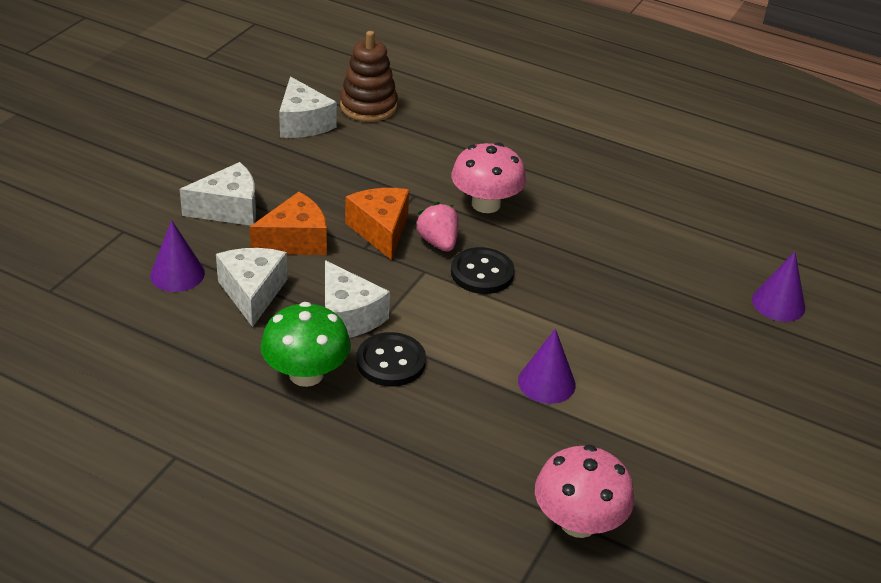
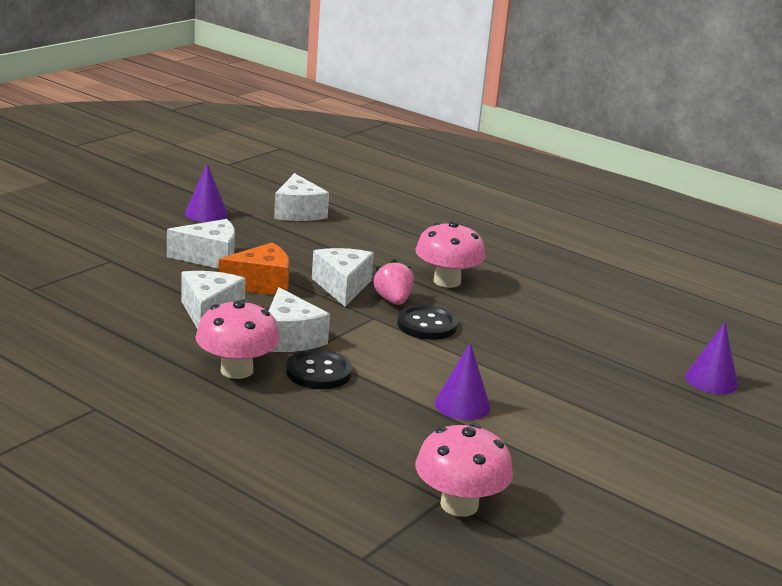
camera: 10 degrees right, 15 degrees down
(177, 274) = (147, 292): purple cone -> purple cone (206, 214)
(306, 374) = (236, 370): green mushroom -> pink mushroom
(368, 106) = (361, 208): brown stacking toy -> none
(380, 230) = (342, 287): orange cheese -> white cheese

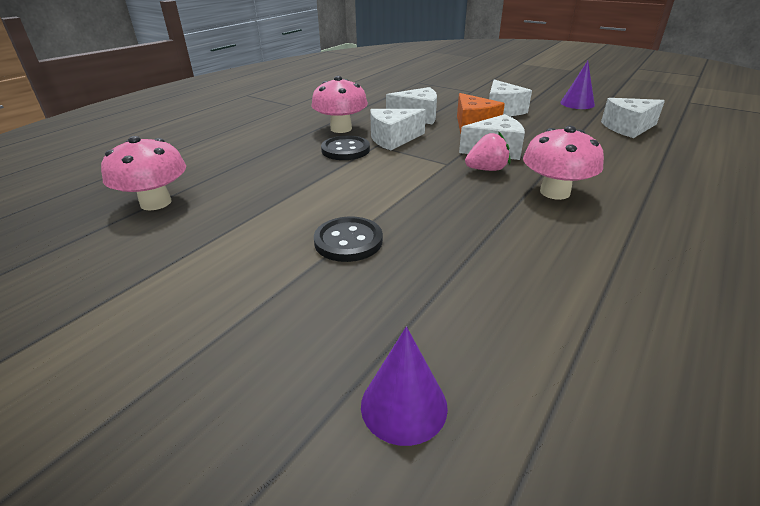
camera: 90 degrees right, 10 degrees up
(427, 325) = (447, 185): black button -> black button (348, 241)
(462, 405) = (304, 202): purple cone -> none

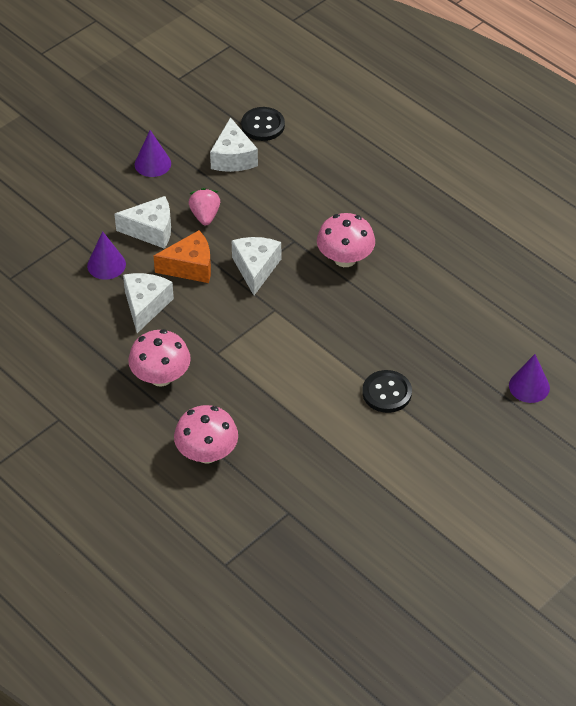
camera: 80 degrees left, 15 degrees up
(156, 203) = (298, 518): pink mushroom -> pink mushroom (207, 453)
(345, 150) = (221, 378): black button -> black button (263, 125)
(393, 139) = (205, 337): white cheese -> none
(452, 102) = (106, 265): none -> purple cone
(486, 169) = (294, 286): pink strawberry -> pink strawberry (205, 216)

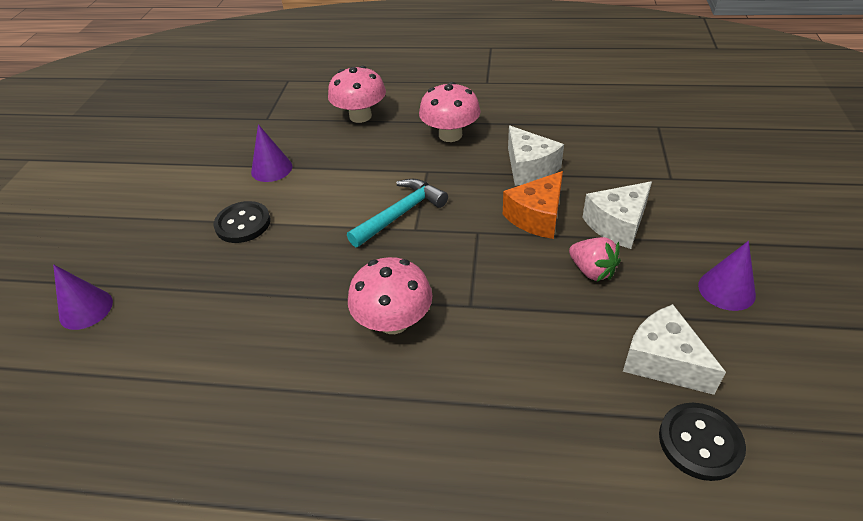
camera: 145 degrees right, 5 degrees down
(106, 265) = (607, 176): purple cone -> purple cone (271, 169)
(256, 268) = (475, 252): white cheese -> none
(272, 327) = (400, 214): none -> turquoise hammer

